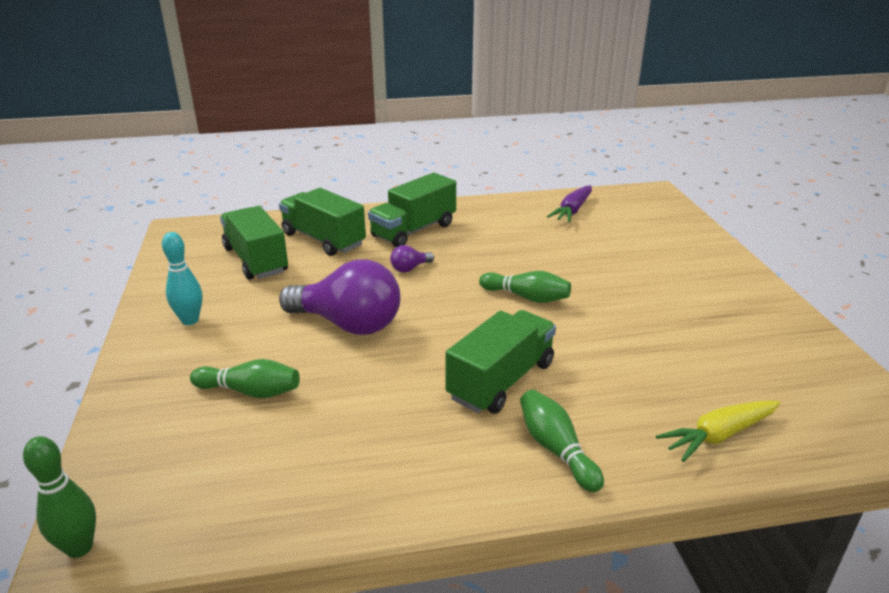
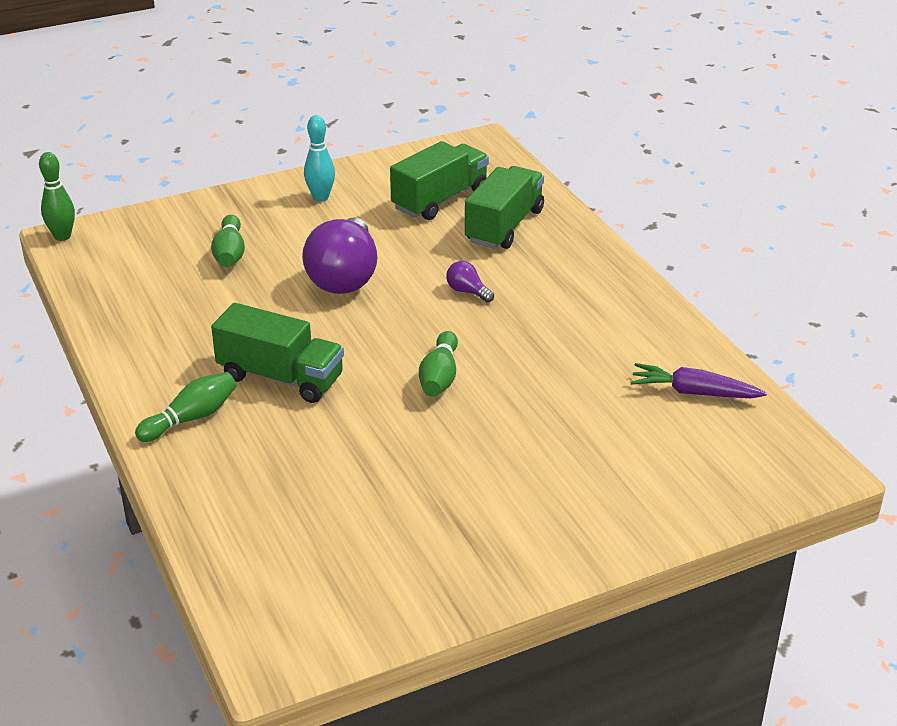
camera: 75 degrees right, 5 degrees up
(413, 230) = (559, 278): green truck -> none
(719, 435) = (230, 516): yellow carrot -> none

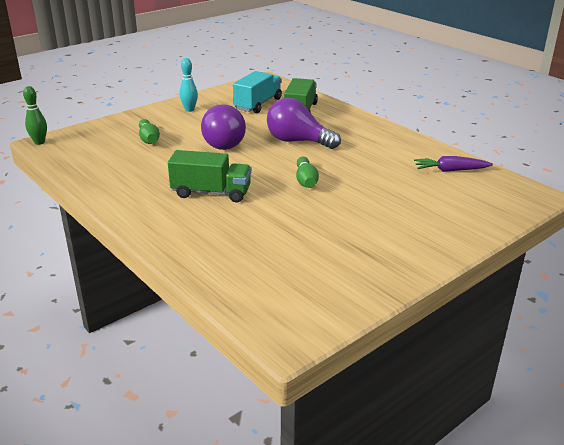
camera: 15 degrees left, 5 degrees down
(191, 418) = (165, 220): green bowling pin -> none
(440, 200) = (258, 104): green truck -> turquoise truck
(467, 292) = (298, 141): purple light bulb -> purple light bulb, size x2.38

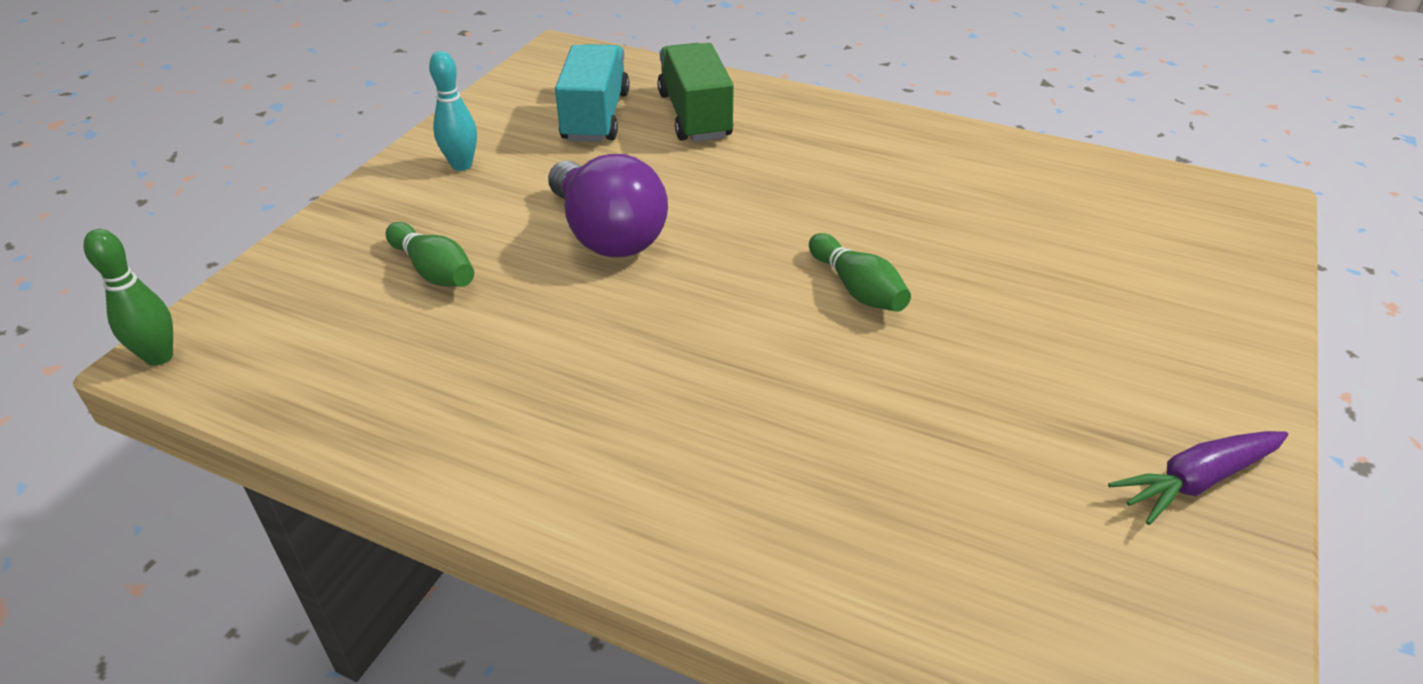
camera: 25 degrees left, 10 degrees up
(211, 193) = (698, 383): green truck -> none
(298, 141) = (753, 191): purple light bulb -> none
(450, 170) = (1077, 186): purple carrot -> purple carrot (1196, 481)

